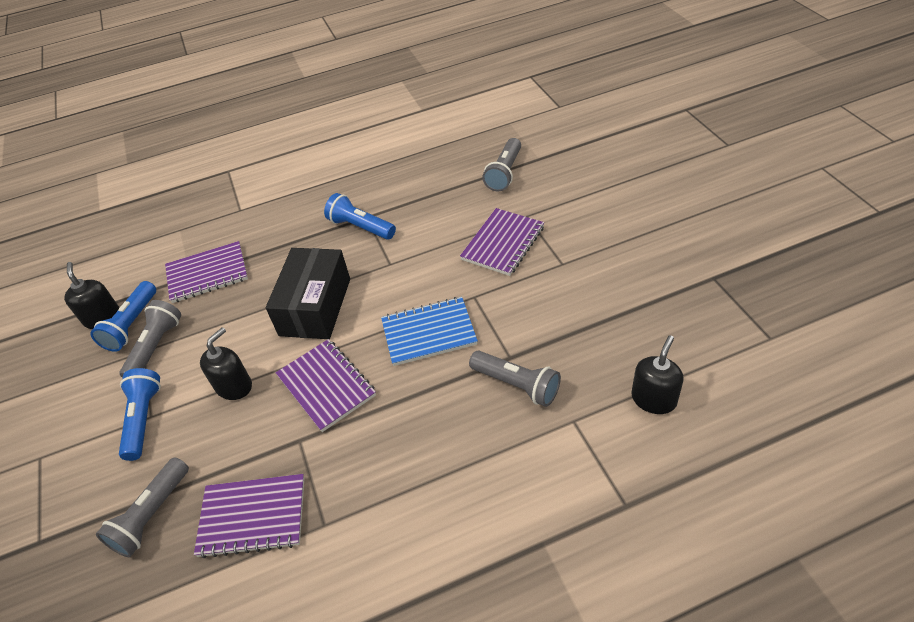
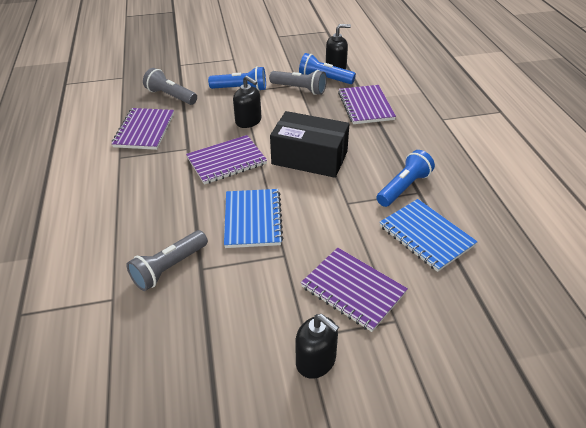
camera: 95 degrees right, 5 degrees down
(426, 207) = (426, 236): none -> blue notebook
(505, 173) = (482, 314): grey flashlight -> none
(653, 399) = (96, 368): black soap dispenser -> black soap dispenser (316, 361)

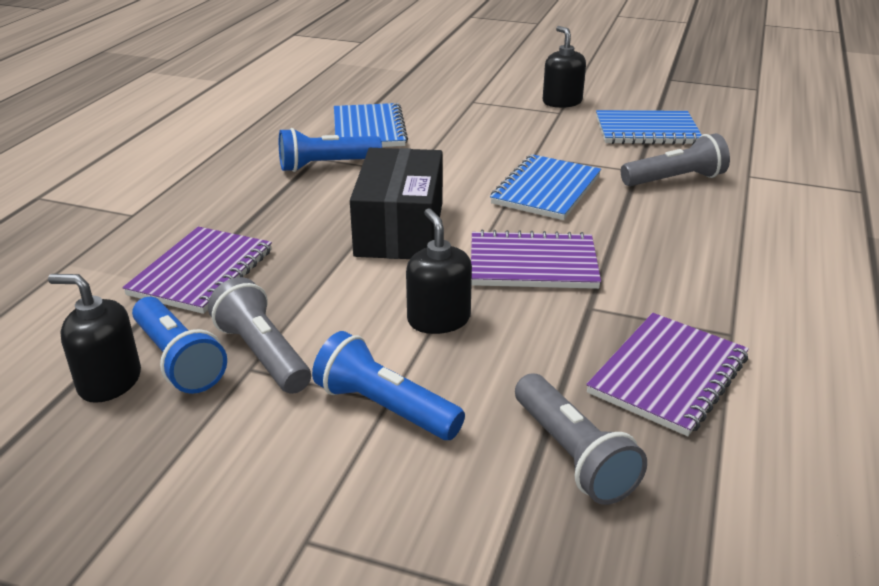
camera: 150 degrees left, 10 degrees down
(212, 337) = (646, 131): none -> blue notebook
(309, 158) = (400, 229): black box -> black box turned 45 degrees clockwise
(353, 290) = (488, 121): purple notebook -> none

